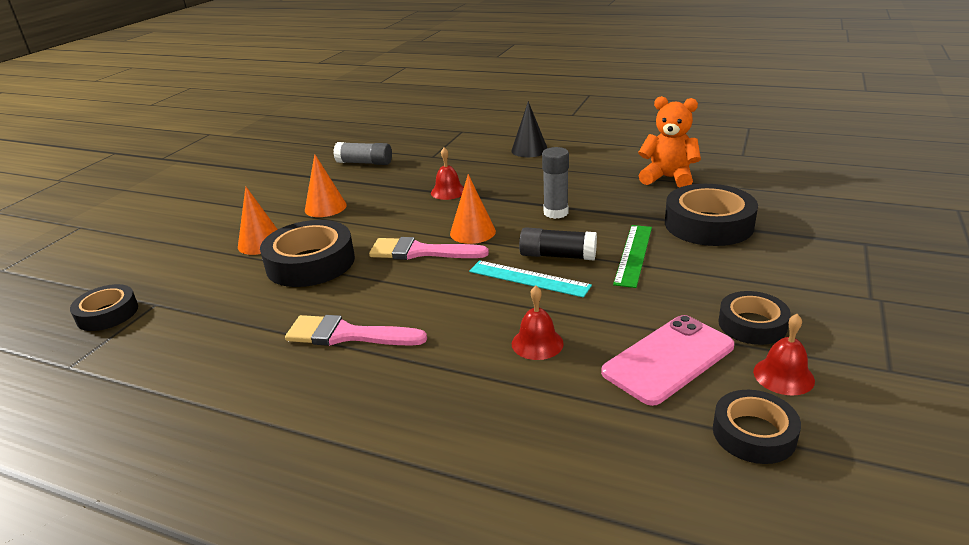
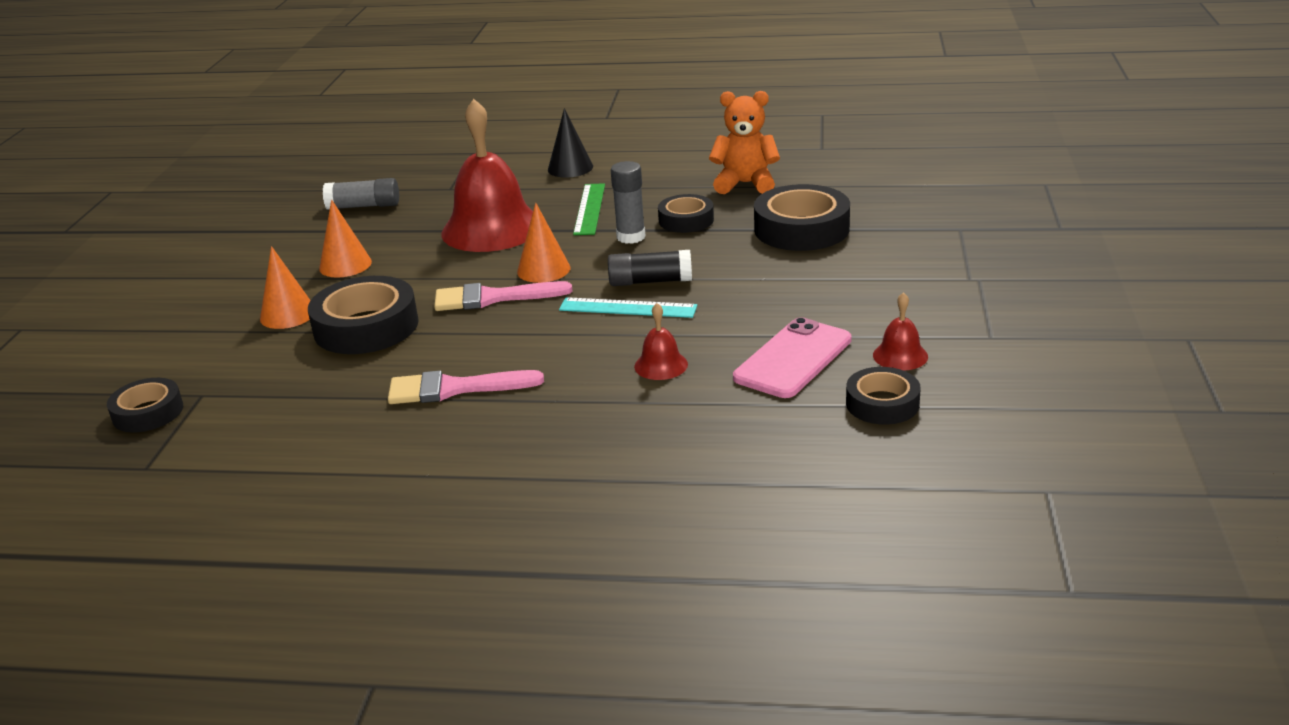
camera: 15 degrees left, 0 degrees up
(448, 191) = (492, 228): red bell -> red bell, size x2.34
(633, 255) = (731, 269): green ruler -> green ruler (589, 209)
(752, 324) = (864, 318): black tape -> black tape (686, 220)

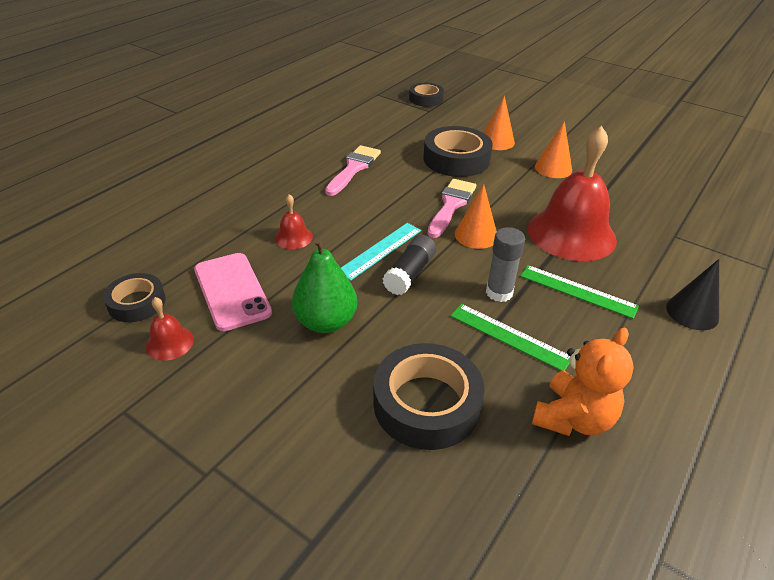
camera: 115 degrees right, 10 degrees up
(364, 206) = (658, 193): grey glue stick -> none
(686, 220) = (509, 336): black tape -> green ruler
(770, 295) = (325, 322): none -> green pear

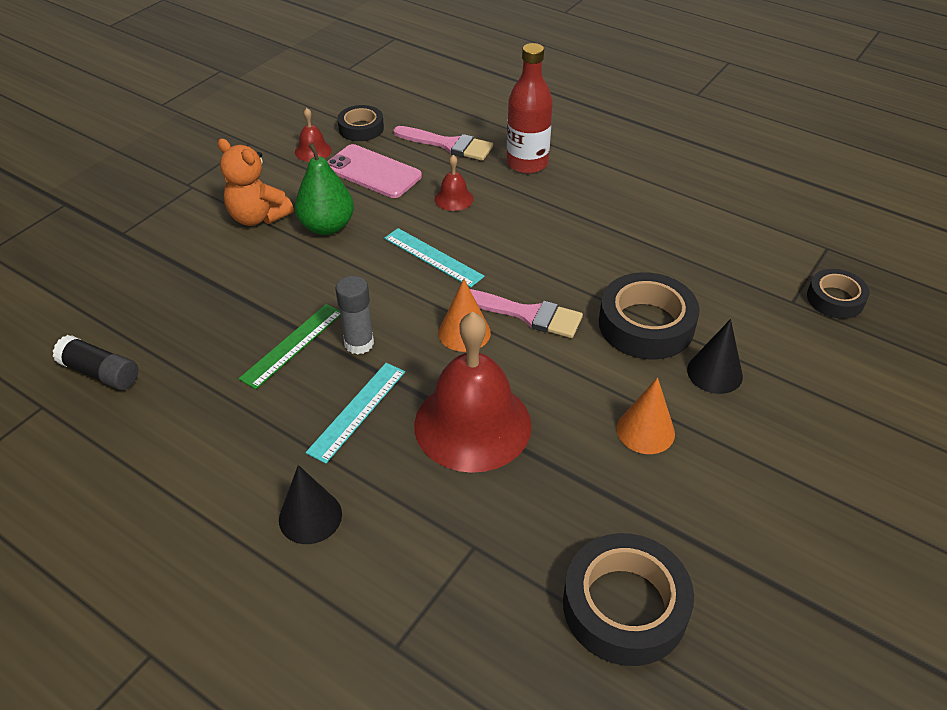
camera: 90 degrees right, 5 degrees up
(232, 291) = (373, 172): pink phone -> pink phone turned 60 degrees clockwise
(248, 195) = (527, 163): none -> red bottle
(353, 168) = (599, 233): pink brush -> pink brush (448, 145)
(410, 274) = (393, 278): black glue stick -> black glue stick (101, 373)
(426, 403) = (221, 286): black tape -> black tape (624, 606)
(497, 141) = (714, 373): orange cone -> black cone
(573, 418) = (183, 377): orange teddy bear -> orange teddy bear (258, 217)
(577, 291) = (357, 411): green ruler -> turquoise ruler

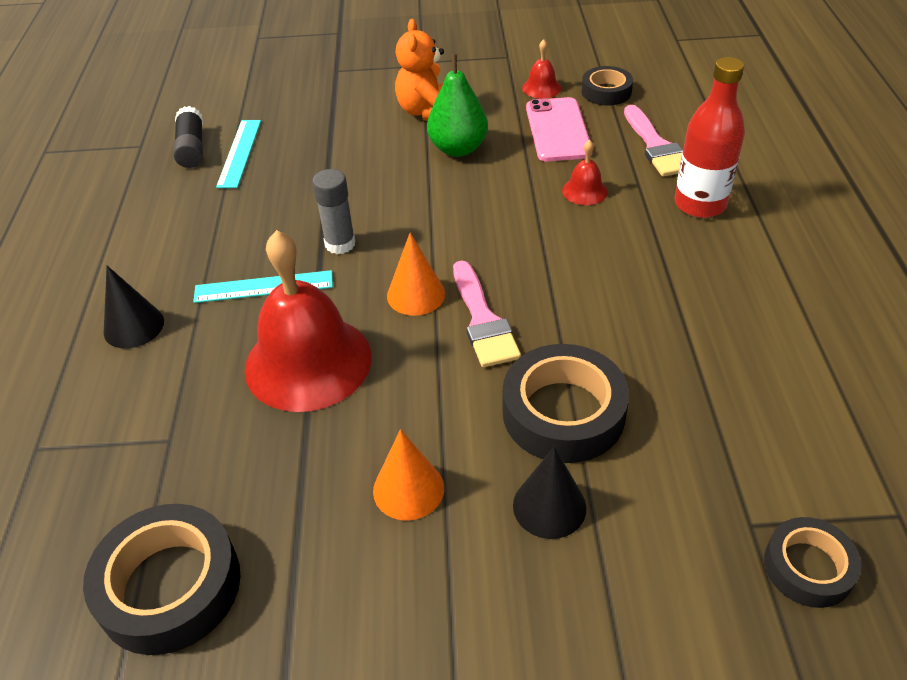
camera: 55 degrees right, 0 degrees up
(292, 345) = (303, 212): green ruler -> none
(433, 257) = (491, 223): turquoise ruler -> turquoise ruler (239, 153)

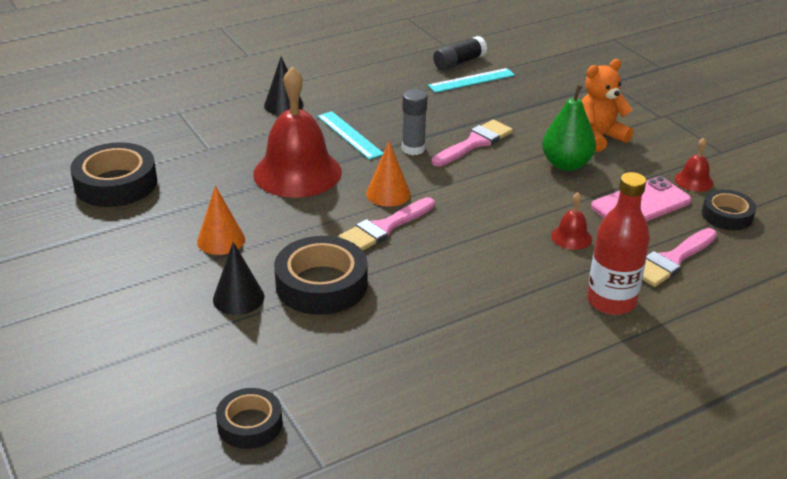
camera: 60 degrees right, 10 degrees down
(368, 194) = (474, 143): none -> pink brush

